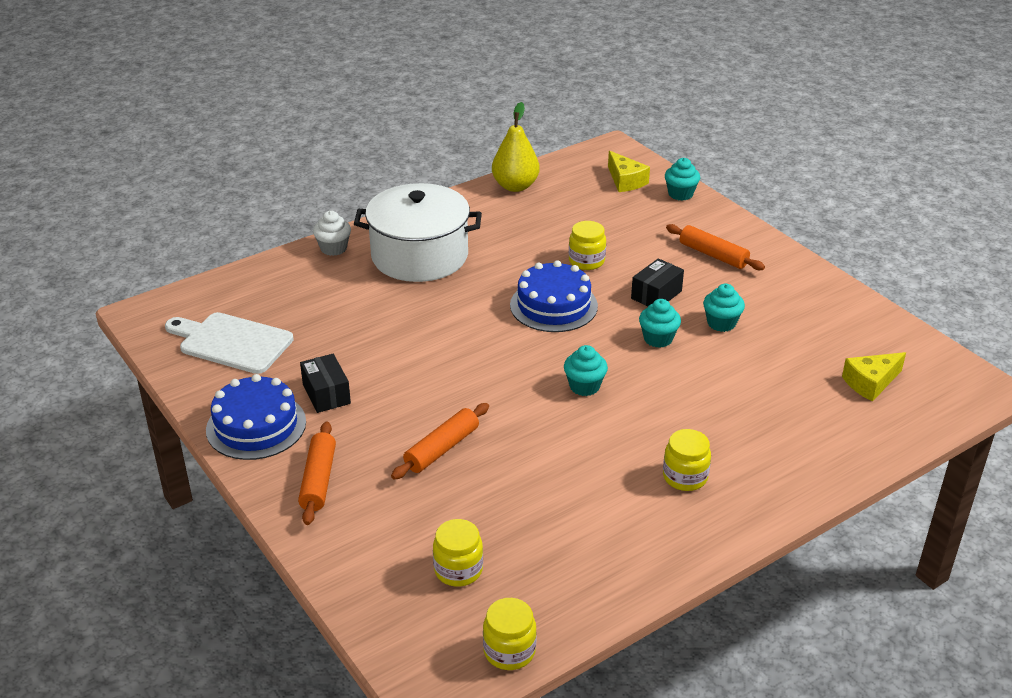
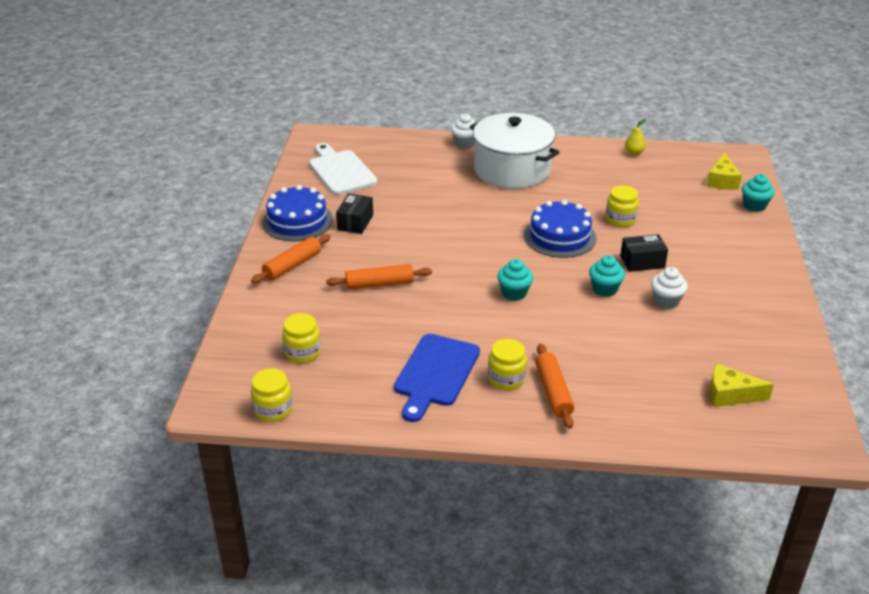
camera: 40 degrees right, 0 degrees up
(515, 186) = (634, 153): yellow pear -> yellow pear, size x0.52
(616, 511) = (435, 373): none -> blue cutting board
(713, 255) = (723, 256): orange rolling pin -> orange rolling pin (553, 392)
(721, 323) = (666, 301): turquoise cupcake -> white cupcake

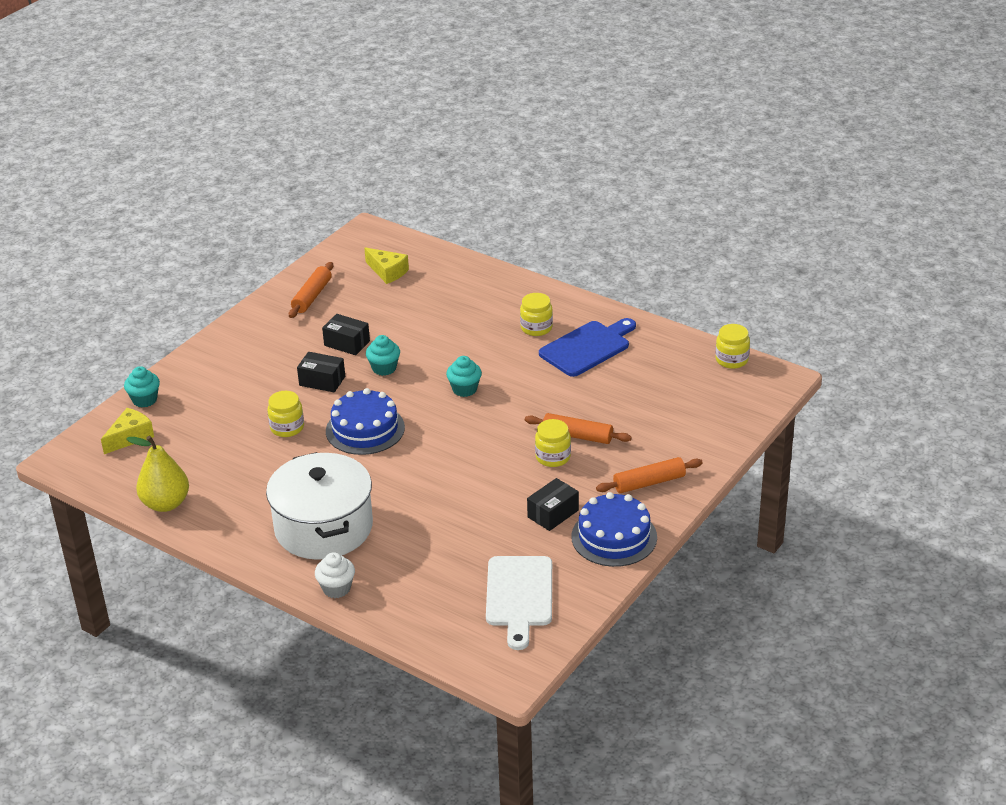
camera: 150 degrees left, 0 degrees up
(302, 352) = (685, 396): yellow jar -> yellow jar (553, 457)
(553, 392) = (510, 310): orange rolling pin -> orange rolling pin (312, 296)
(634, 153) = (166, 503): yellow pear -> yellow pear, size x1.93
(666, 301) = (347, 343): white cupcake -> black box

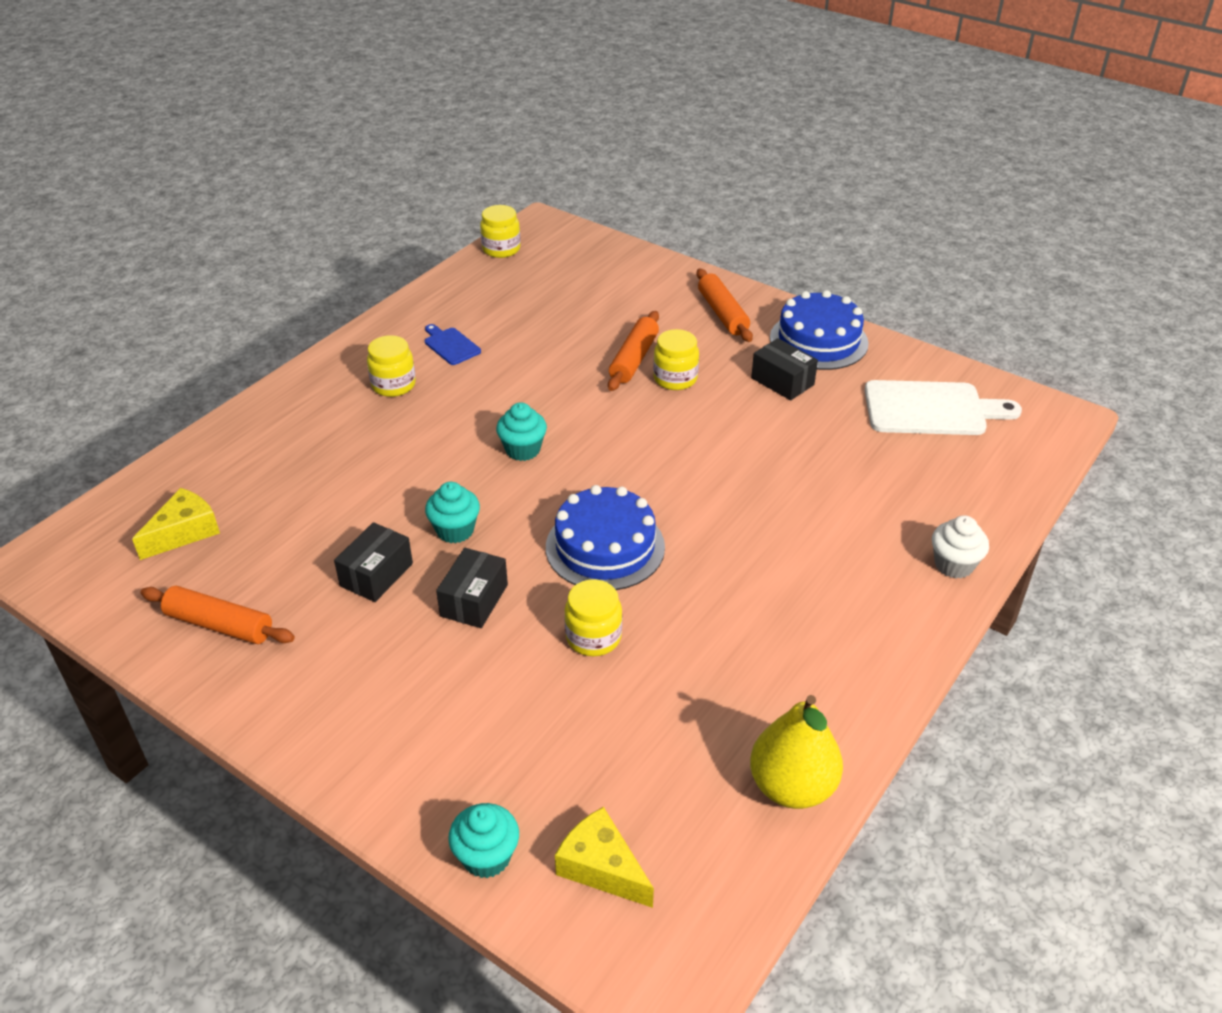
camera: 90 degrees left, 5 degrees up
(323, 527) = (830, 583): white pot -> none
(587, 347) = (450, 345): blue cutting board -> blue cutting board, size x0.51

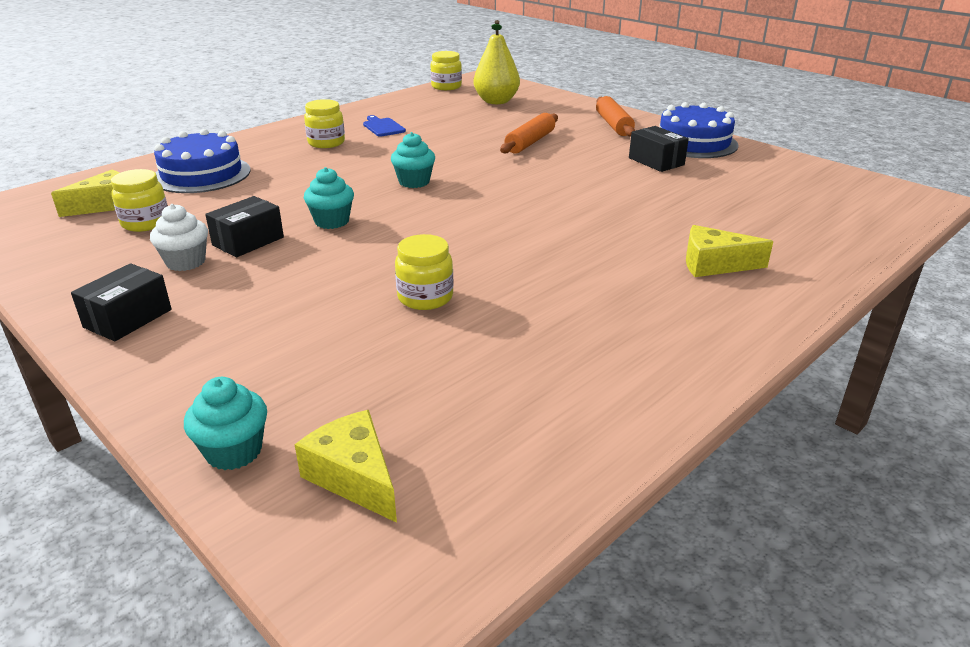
camera: 10 degrees right, 10 degrees down
(219, 624) = (93, 259): orange rolling pin -> none
(474, 600) = (325, 264): black box -> black box (128, 318)
(605, 547) = (461, 242): blue cake -> blue cake (202, 174)
(675, 378) = (561, 154): yellow jar -> yellow jar (145, 223)
(792, 786) = (595, 432): yellow pear -> yellow pear (496, 101)
(866, 551) = (714, 264): none -> yellow cheese
(931, 409) = (792, 185): white cutting board -> none
(954, 565) = (805, 281): white cupcake -> white cupcake (186, 262)

